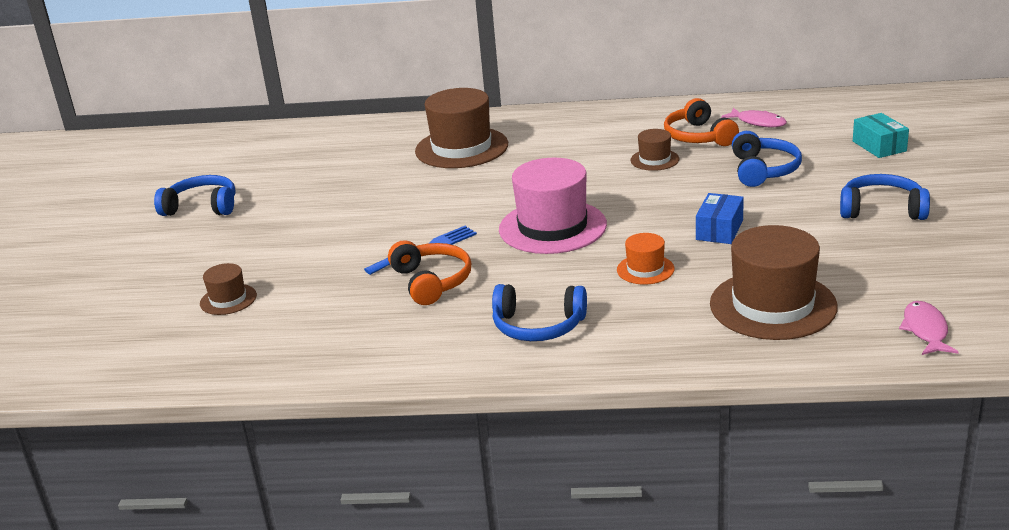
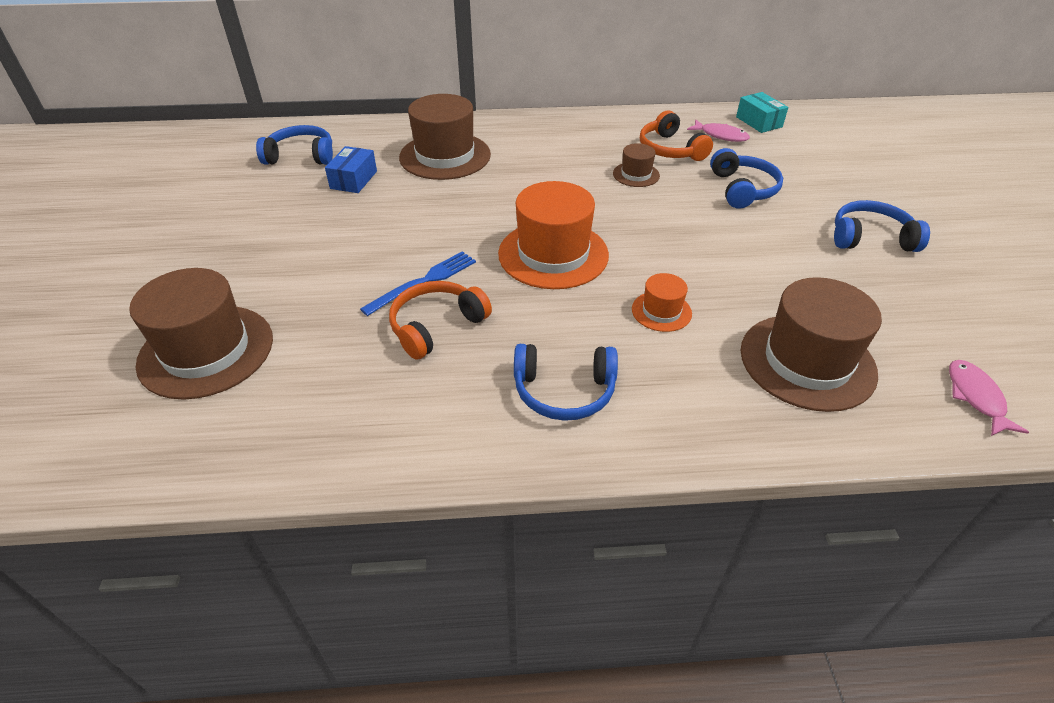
camera: 10 degrees left, 15 degrees up
(202, 207) = (178, 222): blue headphones -> blue headphones (301, 156)
(228, 299) = (206, 351): brown hat -> brown hat, size x2.03
(431, 281) = (436, 326): orange headphones -> orange headphones turned 105 degrees counterclockwise
(552, 227) = (553, 254): pink hat -> orange hat
(719, 230) = (722, 260): blue box -> blue box (353, 180)
(879, 146) = (840, 165): turquoise box -> turquoise box (759, 122)

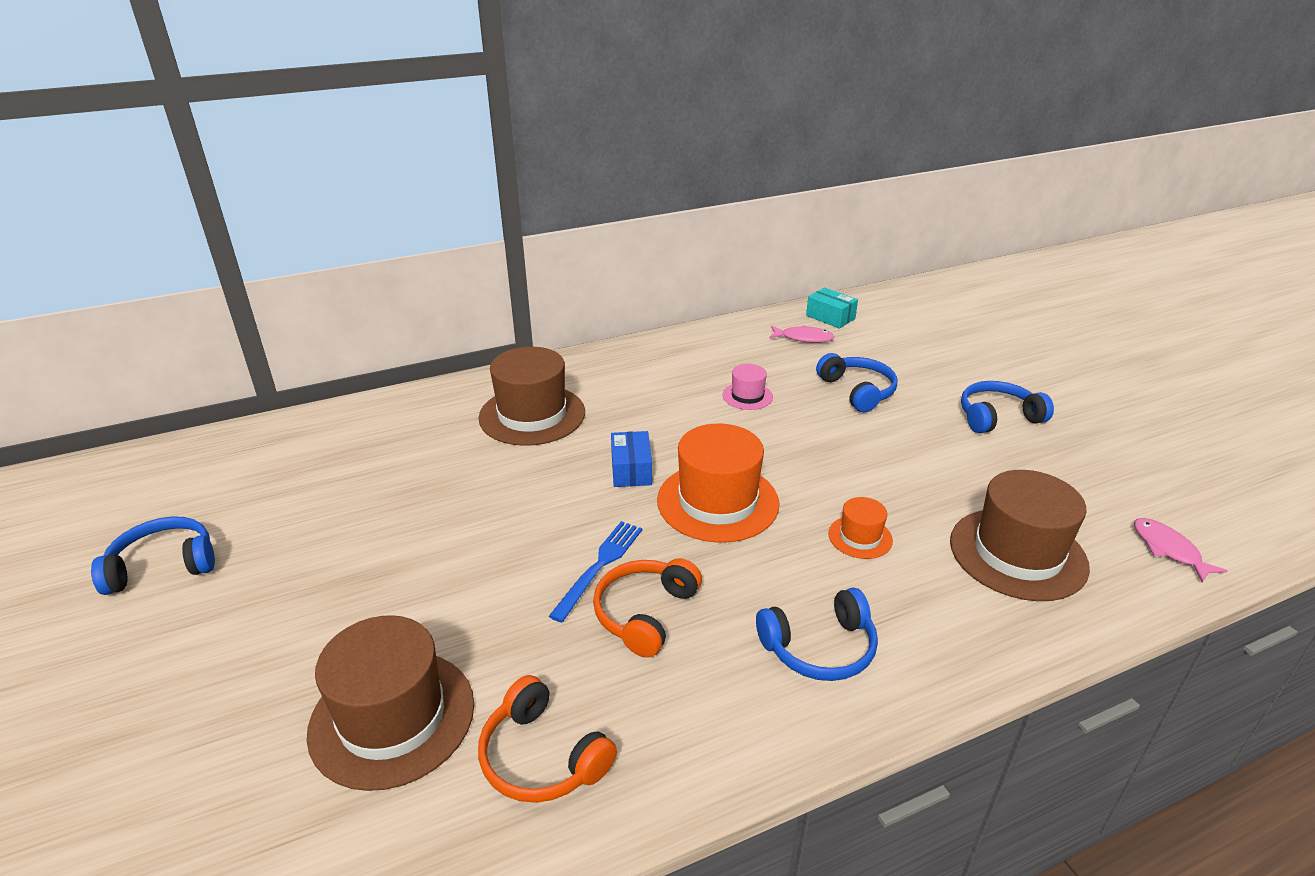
camera: 20 degrees left, 10 degrees down
(301, 156) = (358, 448): blue headphones -> blue headphones (163, 565)
(353, 180) = (442, 464): blue box -> blue box (631, 470)
(636, 174) = (747, 396): brown hat -> pink hat
(670, 149) = (764, 362): orange headphones -> orange headphones (542, 757)

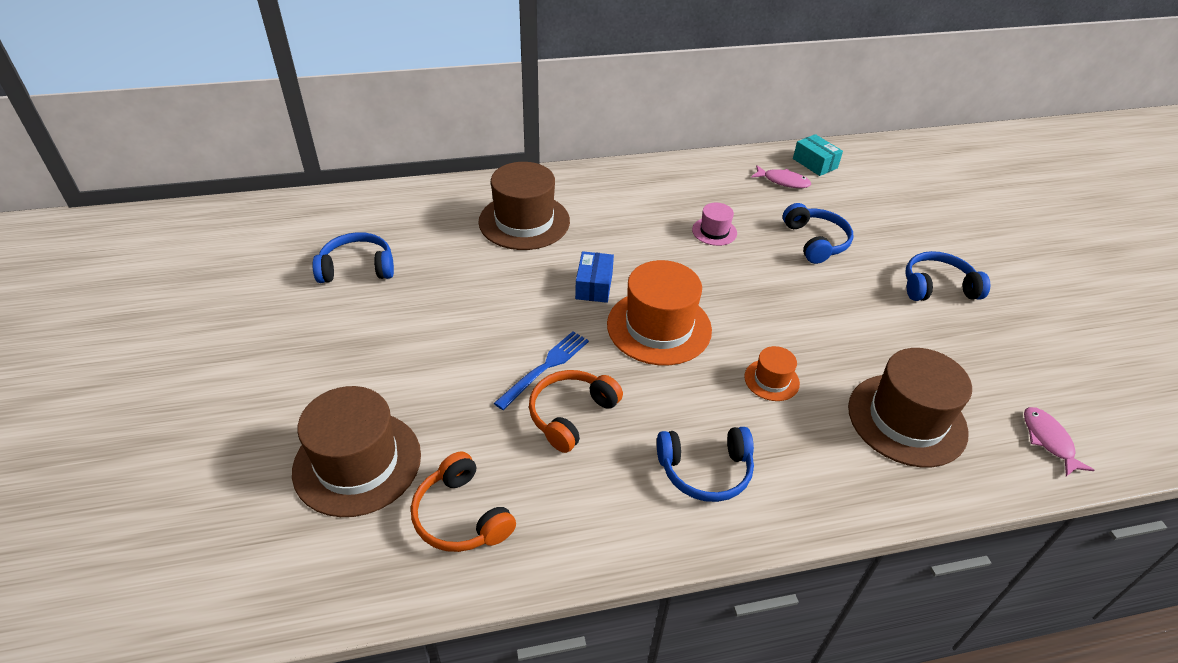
camera: 10 degrees right, 10 degrees up
(163, 565) = (213, 308): blue headphones -> blue headphones (357, 268)

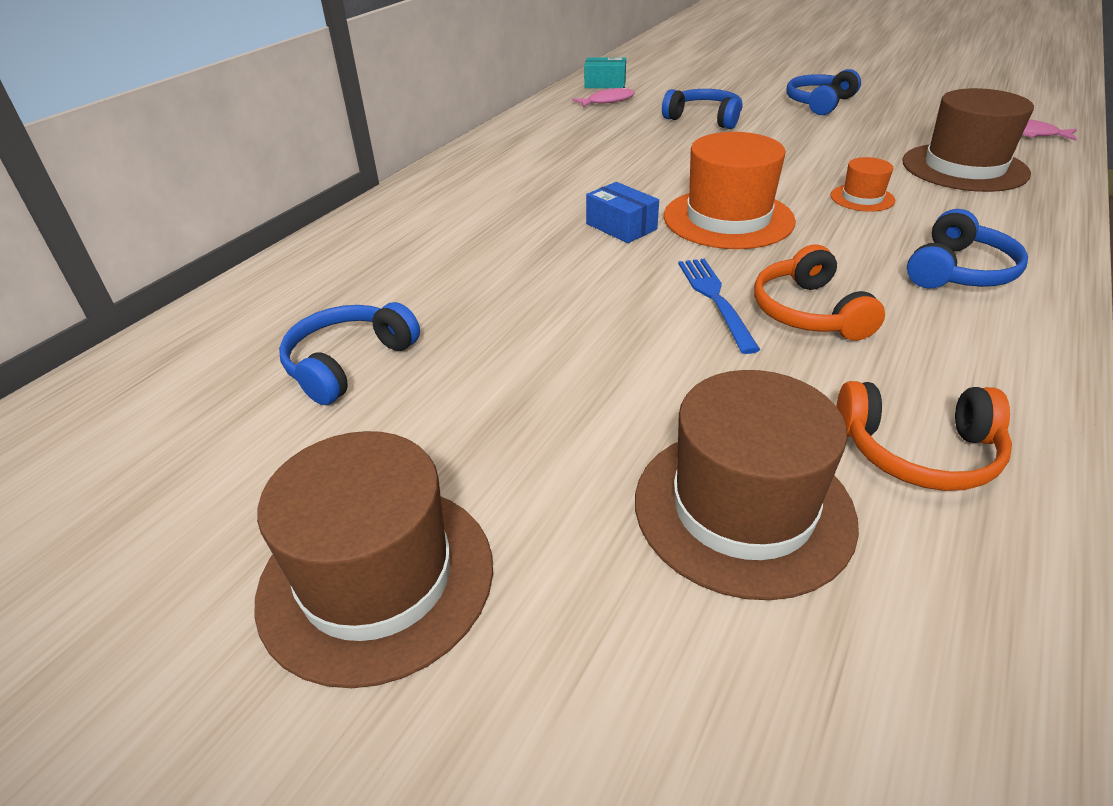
camera: 45 degrees left, 5 degrees down
(524, 221) = (457, 224): brown hat -> brown hat (377, 578)
(714, 231) = (629, 148): pink hat -> none

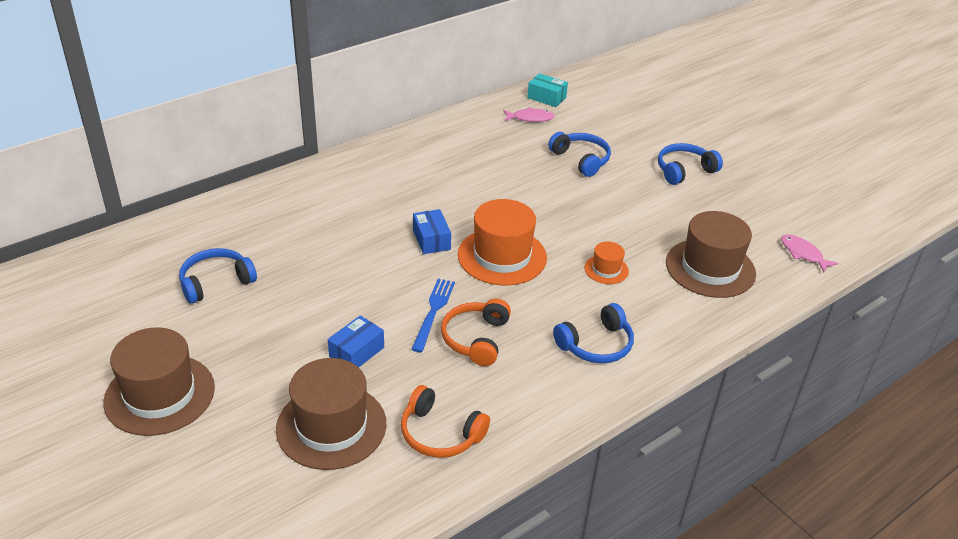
camera: 20 degrees right, 0 degrees up
(664, 383) = (356, 352): none -> blue box

